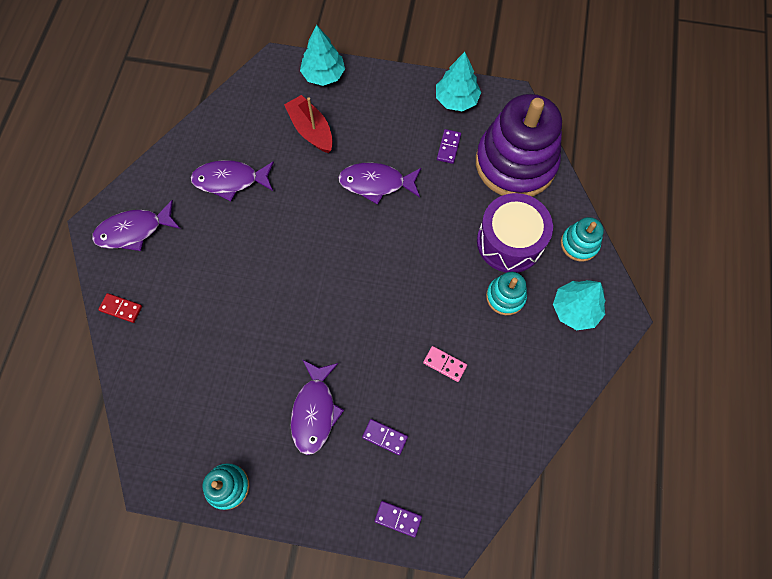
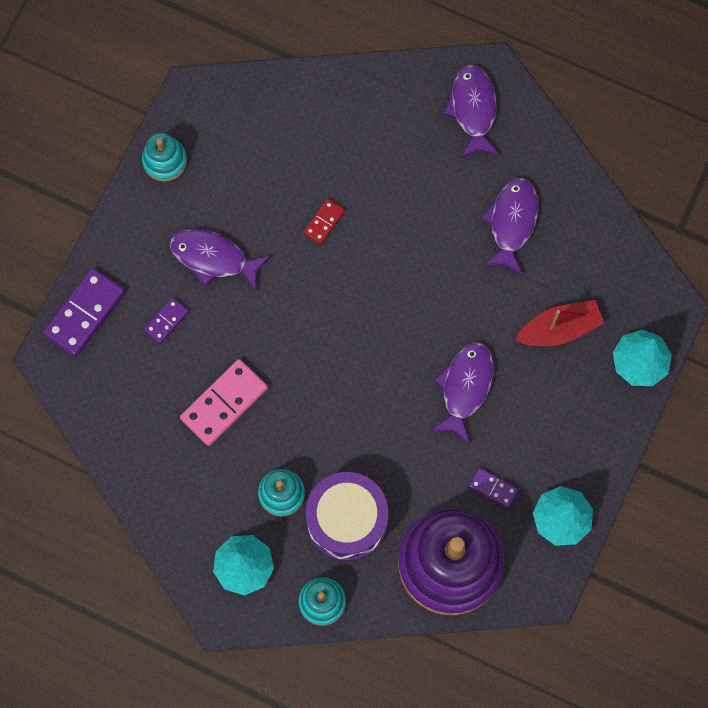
camera: 105 degrees right, 5 degrees up
(121, 308) = (382, 85): red domino -> red domino (324, 222)
(398, 519) = (84, 313): purple domino -> purple domino, size x1.89
(444, 364) = (224, 403): pink domino -> pink domino, size x1.89

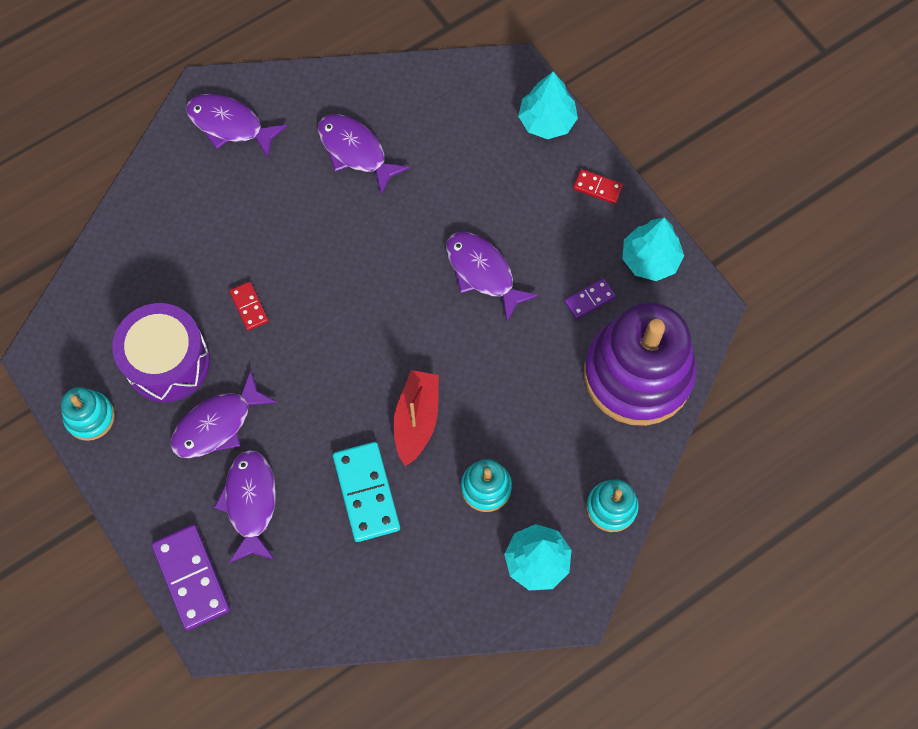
camera: 60 degrees left, 5 degrees down
(166, 321) = (250, 502): purple domino -> purple fish
(224, 403) = (366, 492): pink domino -> turquoise domino
(347, 520) = (546, 442): purple drum -> purple drum (167, 362)
(559, 329) = (477, 167): red boat -> red boat (416, 420)
(602, 439) = (597, 187): none -> red domino

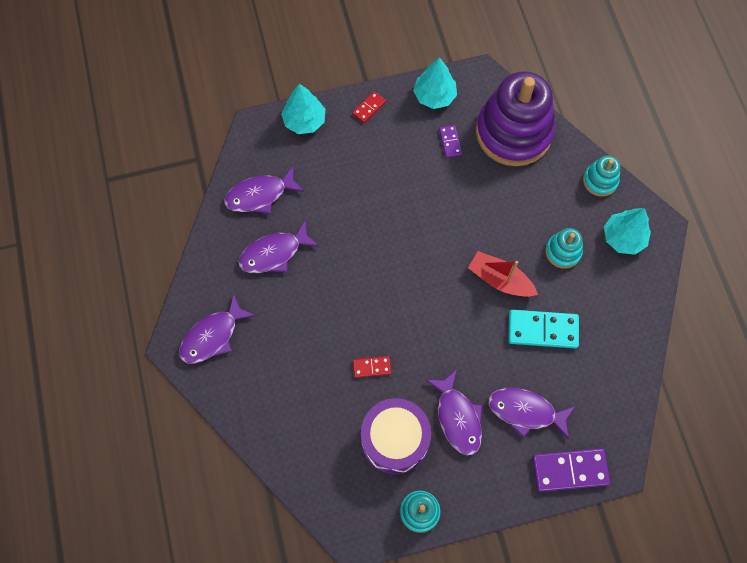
camera: 70 degrees left, 0 degrees up
(482, 272) = (404, 201): purple fish -> purple fish (260, 195)

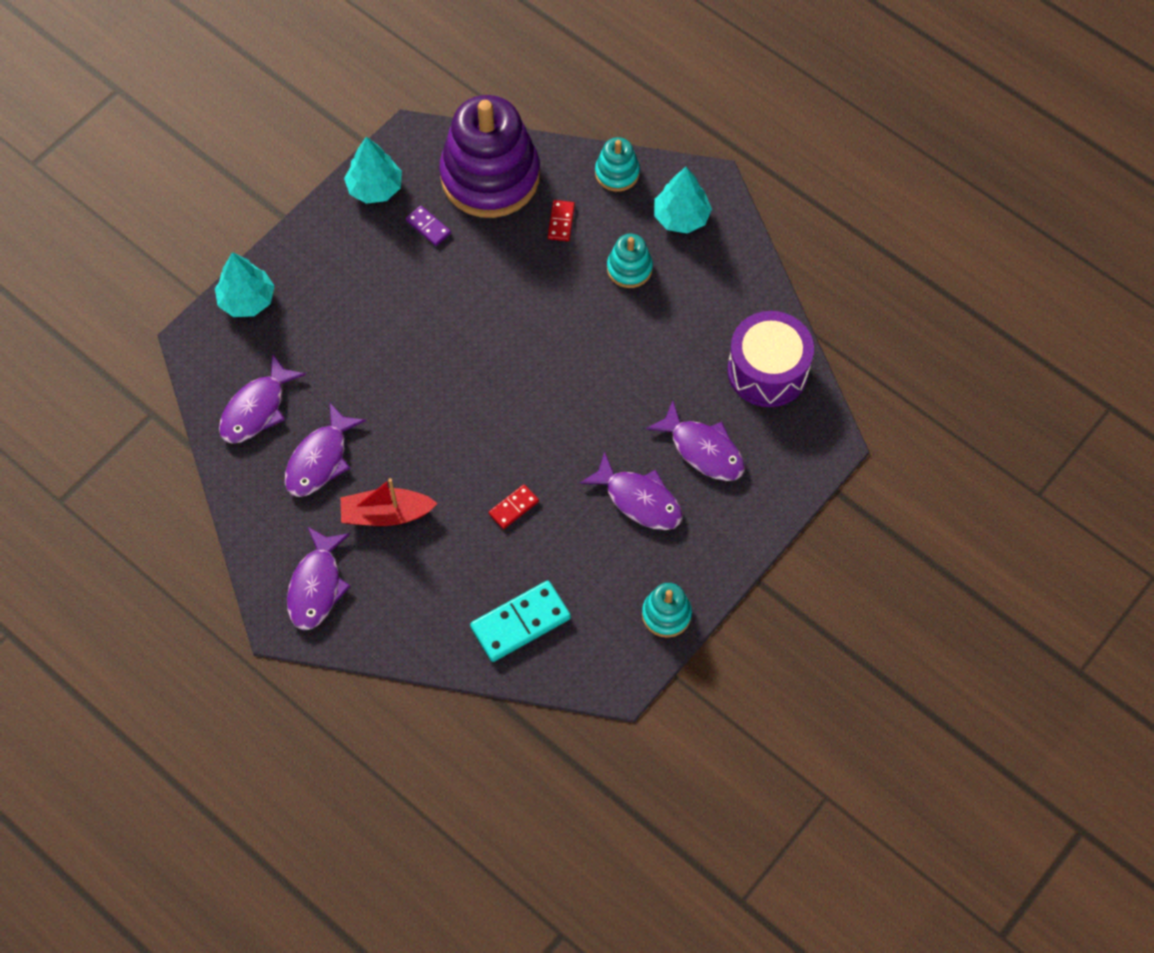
camera: 35 degrees left, 5 degrees down
(369, 108) = (310, 243): red domino -> red domino (561, 222)
(395, 440) = (590, 563): purple drum -> purple drum (767, 371)
(500, 280) = (584, 337): red boat -> red boat (386, 514)
(525, 411) = (703, 450): purple fish -> purple fish turned 120 degrees counterclockwise
(542, 330) = (664, 359): turquoise domino -> turquoise domino (520, 623)
(569, 470) = (786, 478): purple domino -> none

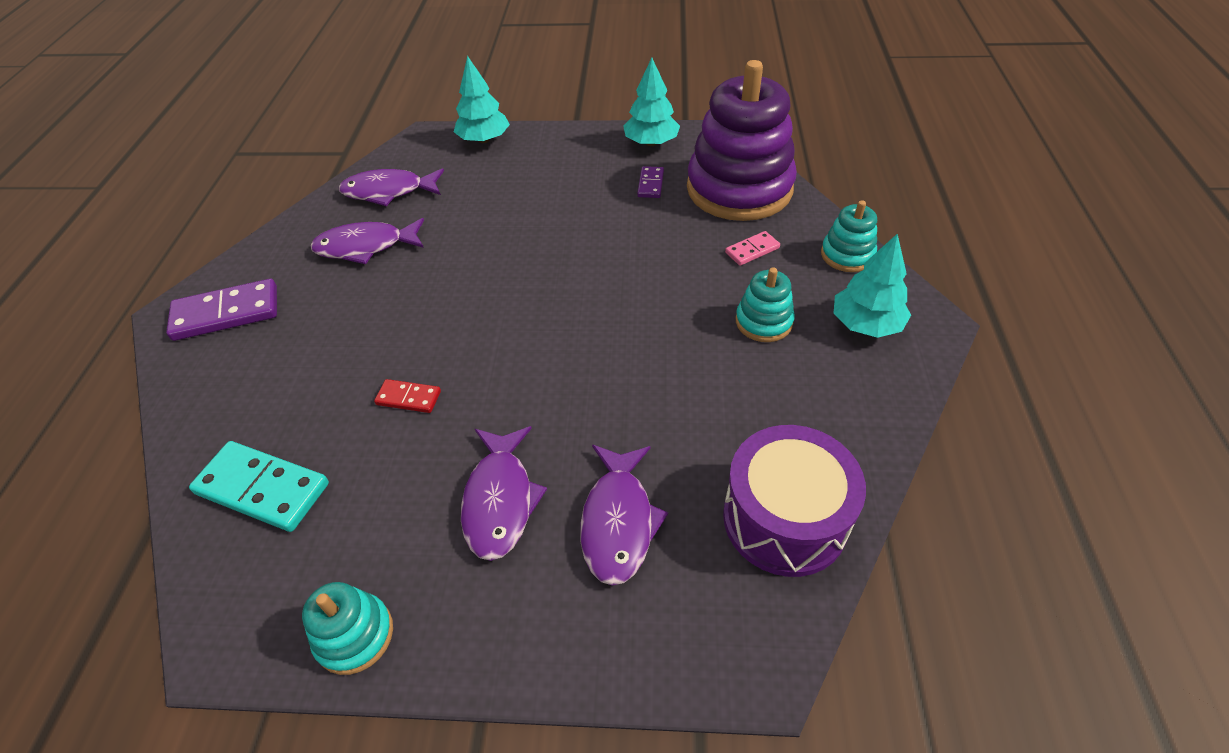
camera: 55 degrees right, 15 degrees down
(316, 586) = (226, 313): purple fish -> purple domino
(386, 514) = (336, 314): red boat -> none
(561, 222) = (752, 250): red domino -> pink domino

